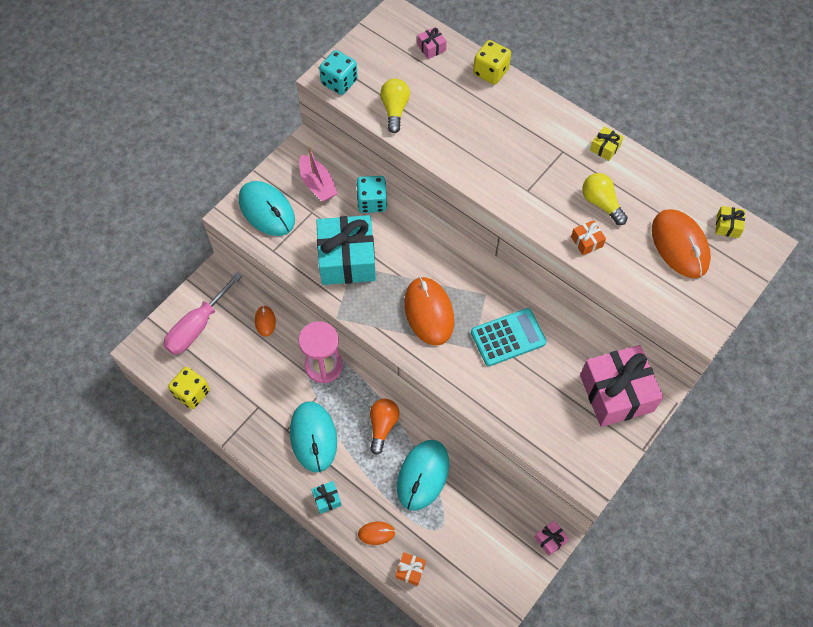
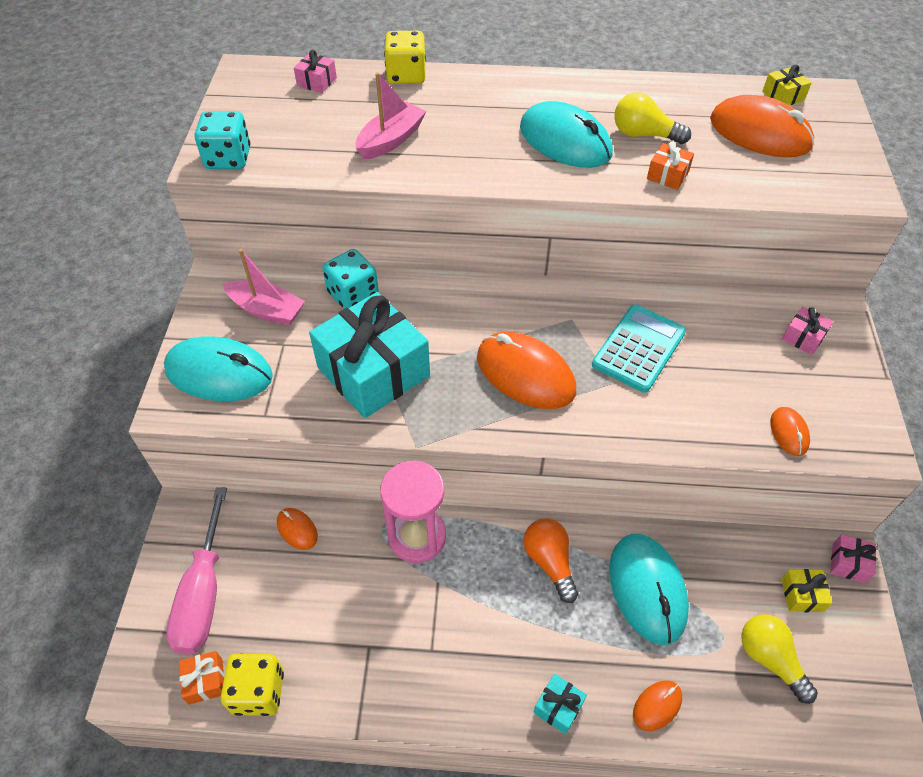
camera: 35 degrees left, 10 degrees down
(313, 437) = (475, 635): turquoise mouse -> turquoise mouse (565, 141)
(395, 110) = (325, 155): yellow light bulb -> yellow light bulb (770, 659)
(410, 570) = (739, 723): orange gift -> orange gift (205, 681)
(441, 120) = (391, 140): none -> pink boat
(547, 441) = (789, 432): none -> orange mouse
(605, 148) = (595, 87): yellow gift -> yellow gift (801, 595)
(616, 393) = (803, 337): pink gift -> pink gift, size x0.41

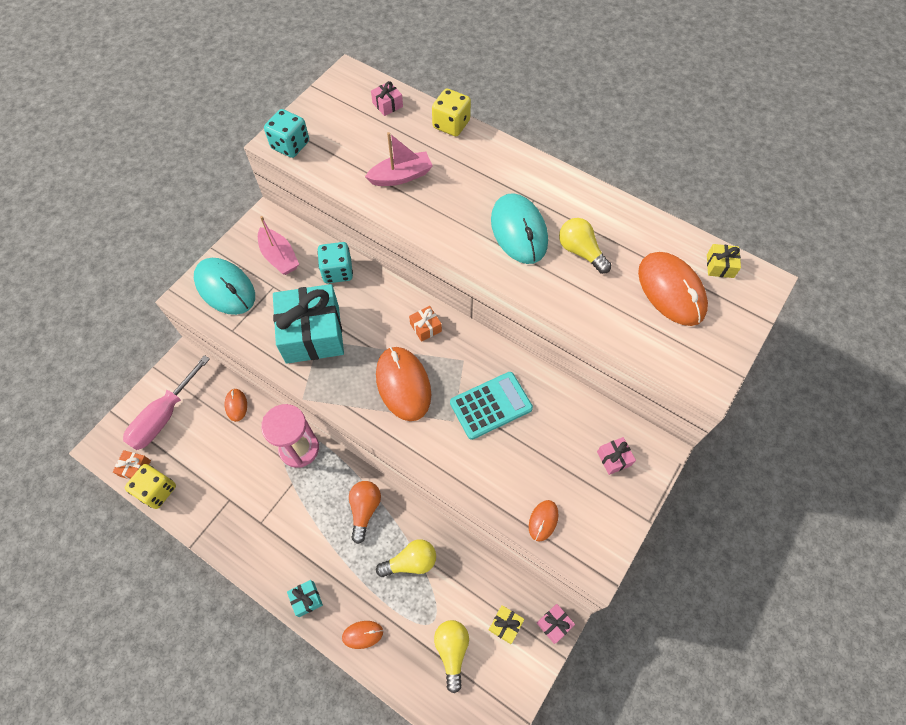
camera: 30 degrees right, 10 degrees up
(647, 589) = (411, 562): turquoise mouse -> yellow light bulb
(667, 175) = (569, 294): orange gift -> orange gift (425, 327)

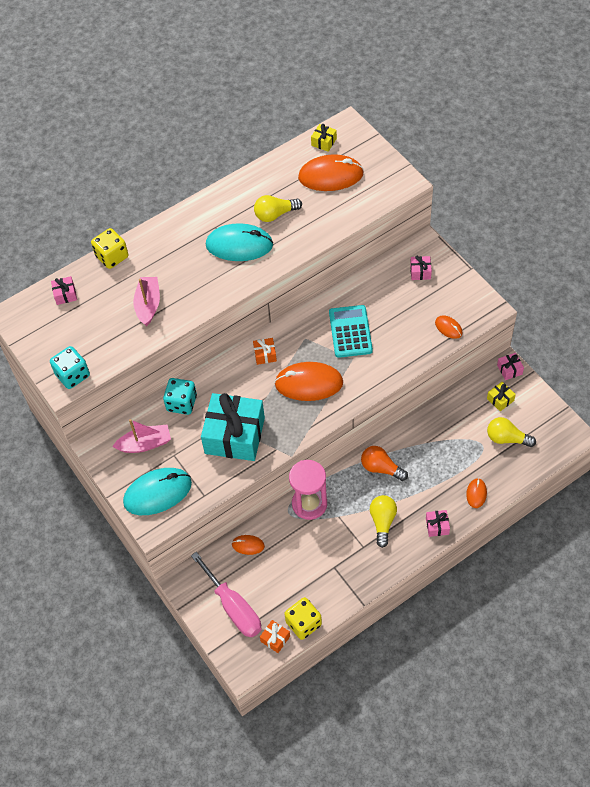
camera: 65 degrees left, 5 degrees down
(306, 599) = (437, 526): turquoise gift -> pink gift
(411, 562) = (434, 447): yellow light bulb -> yellow light bulb (382, 522)

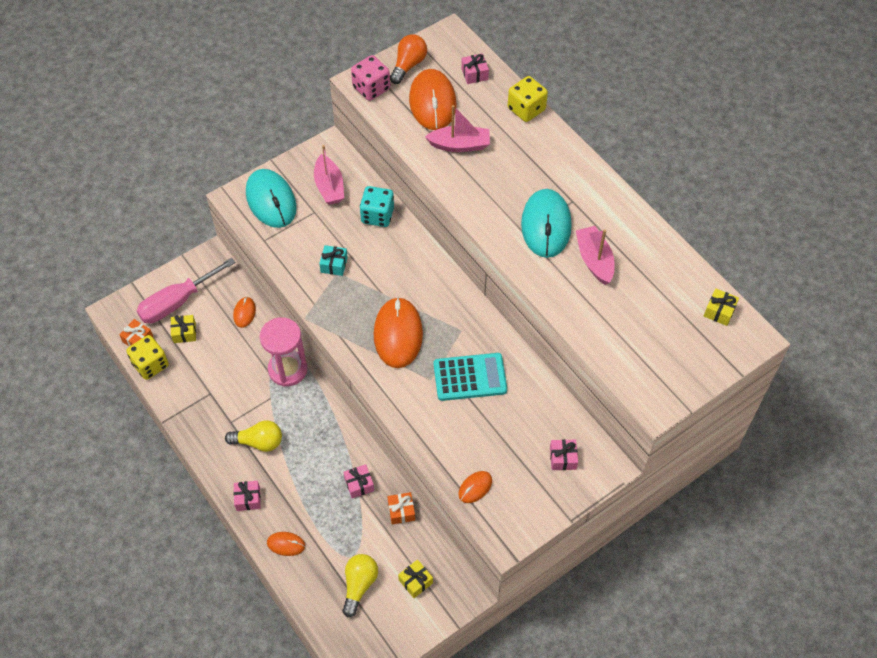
camera: 85 degrees right, 0 degrees up
(72, 375) = (371, 88): turquoise dice -> pink dice
(235, 435) = (334, 265): turquoise gift -> turquoise gift, size x0.41
(265, 355) = (438, 290): orange gift -> orange gift (401, 511)
(268, 596) = (184, 333): none -> yellow gift
(275, 214) = (594, 260): yellow light bulb -> pink boat
(330, 176) = (662, 319): orange mouse -> orange mouse (432, 102)
(381, 468) = (327, 442): orange light bulb -> orange light bulb (408, 65)
(509, 370) = (460, 596): pink gift -> pink gift (359, 484)

